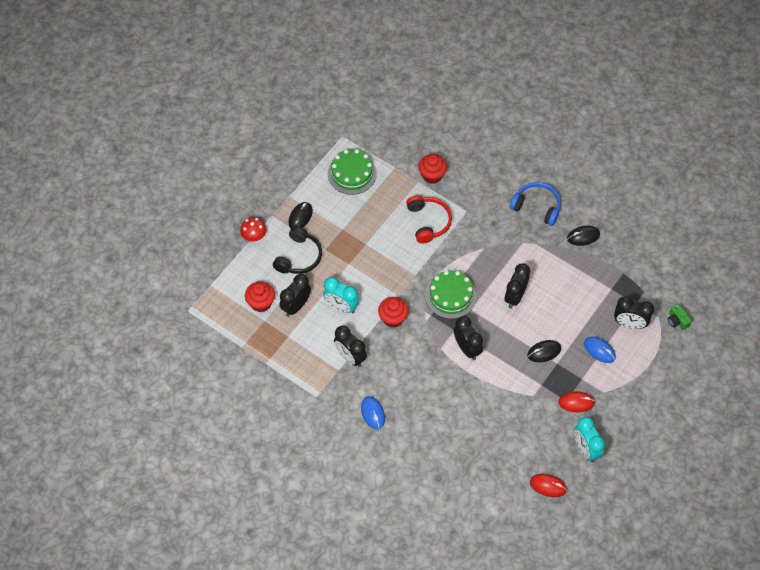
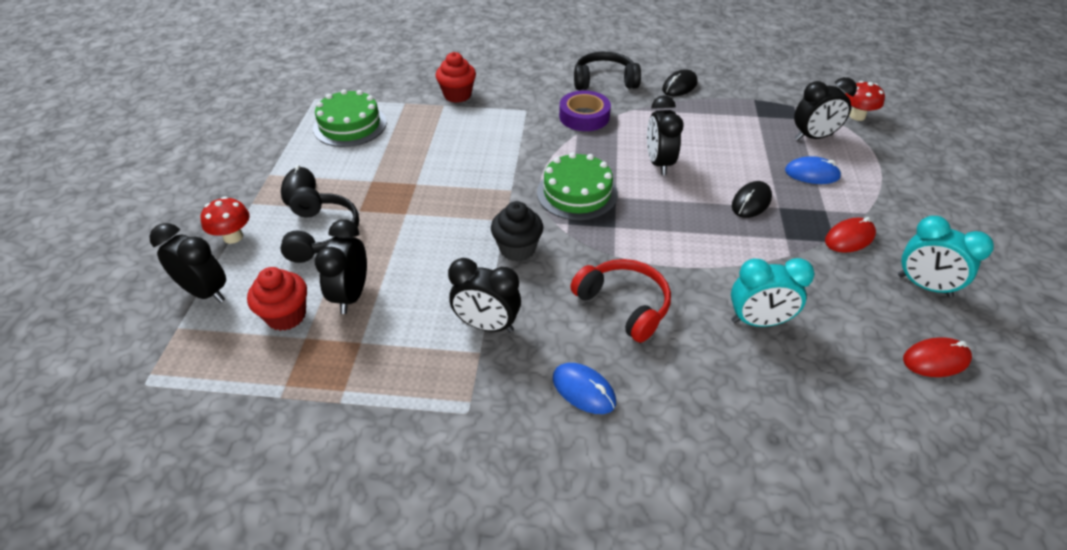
camera: 30 degrees left, 15 degrees down
(341, 306) = (427, 266): turquoise clock -> turquoise clock (758, 321)
(393, 318) = (517, 249): red cupcake -> black cupcake
(428, 222) = (486, 135): red headphones -> red headphones (624, 305)
(467, 348) = (651, 240): black clock -> black clock (205, 292)
(499, 235) = (584, 116): none -> purple tape
(537, 207) = (604, 81): blue headphones -> black headphones
(677, 321) = (857, 116): green camera -> red mushroom

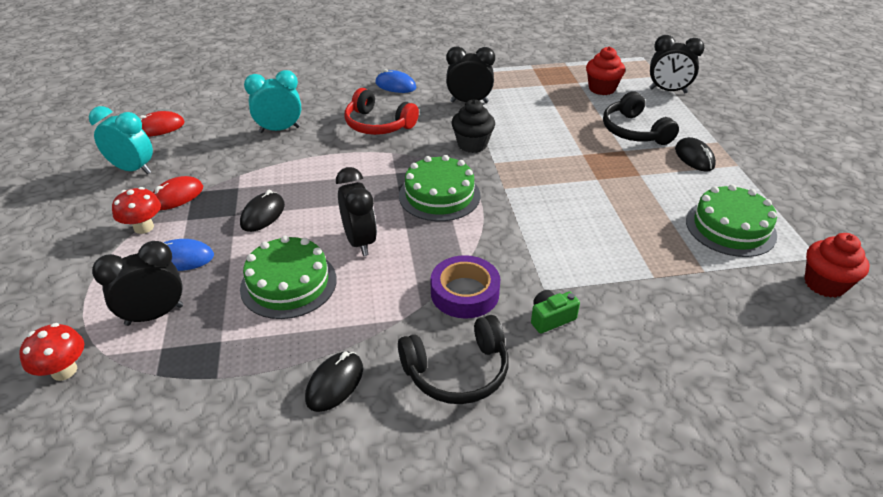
camera: 165 degrees right, 5 degrees down
(233, 237) = (696, 119): red mushroom -> red mushroom (144, 227)
(351, 295) = (571, 103): black clock -> none
(457, 95) = (651, 297): red cupcake -> red cupcake (824, 284)
(532, 95) = (551, 318): none -> green camera
(716, 142) = (288, 283): none -> green cake

